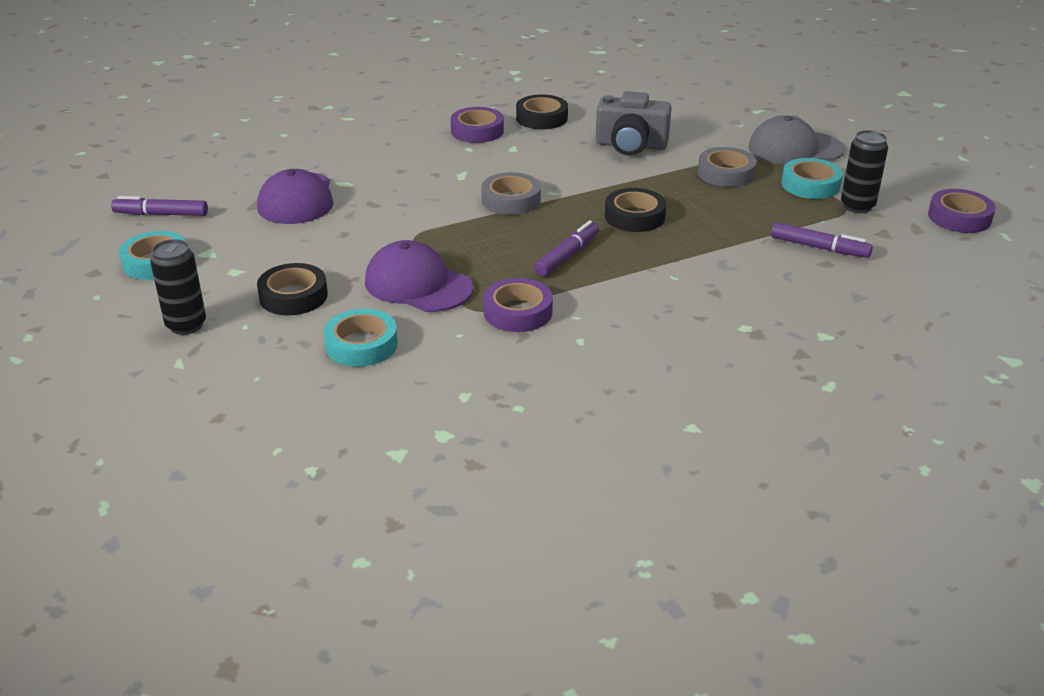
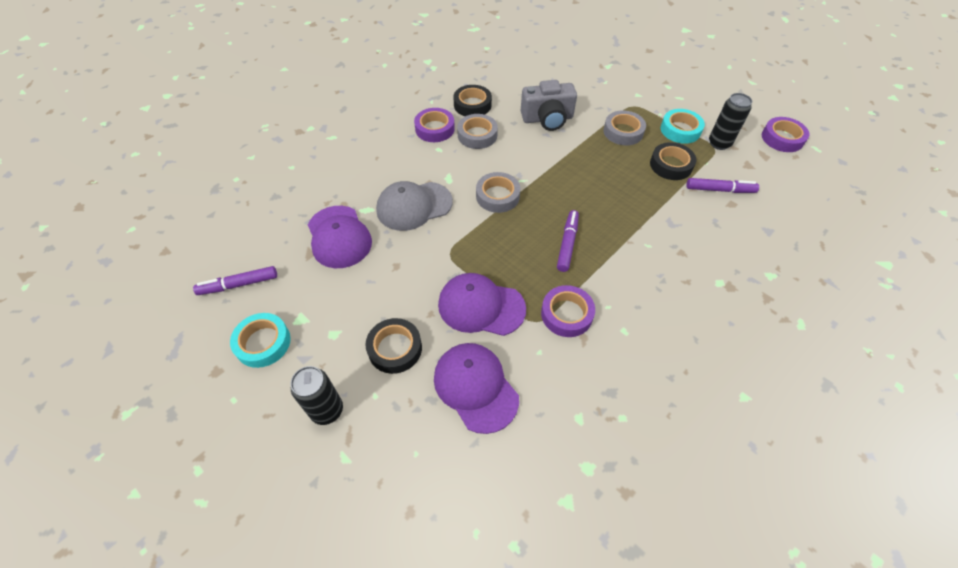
camera: 20 degrees left, 20 degrees up
(361, 345) = (475, 387): turquoise tape -> purple cap
(527, 145) = (477, 135): none -> grey tape
(634, 216) = (589, 191): black tape -> black tape (671, 165)
(795, 149) = (651, 97): grey cap -> grey cap (414, 206)

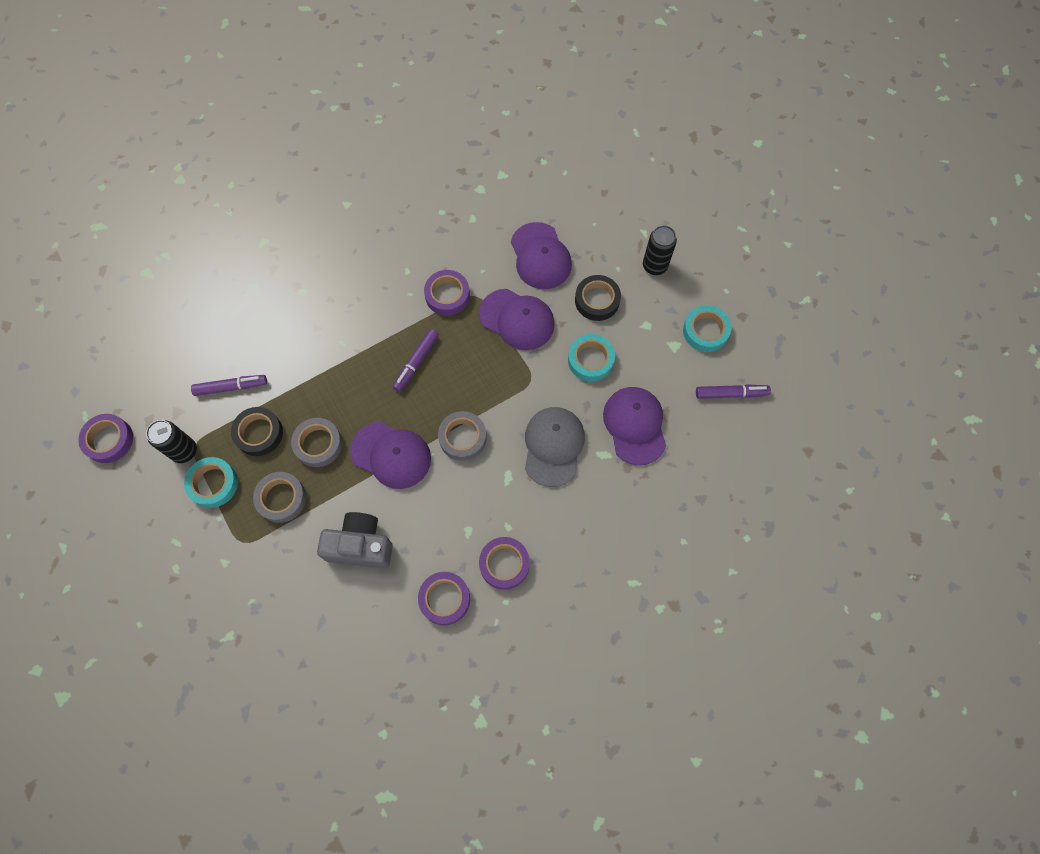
camera: 165 degrees left, 15 degrees up
(392, 284) = (590, 360): none -> turquoise tape
(414, 206) = (553, 446): grey cap -> grey cap turned 75 degrees counterclockwise
(472, 105) = (444, 599): black tape -> purple tape
(477, 135) = (456, 538): grey tape -> grey tape (318, 444)
(553, 173) = (391, 455): none -> purple cap
(719, 190) = (231, 387): purple marker -> purple marker turned 150 degrees clockwise

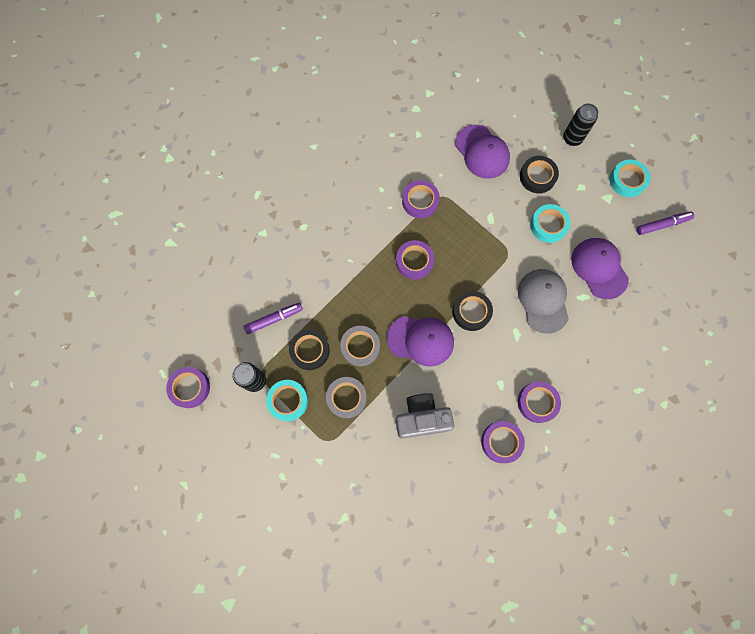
camera: 15 degrees left, 5 degrees up
(416, 362) = (414, 261): purple marker -> purple tape
(462, 438) = (471, 312): grey tape -> black tape
(517, 319) = (481, 207): purple cap -> none

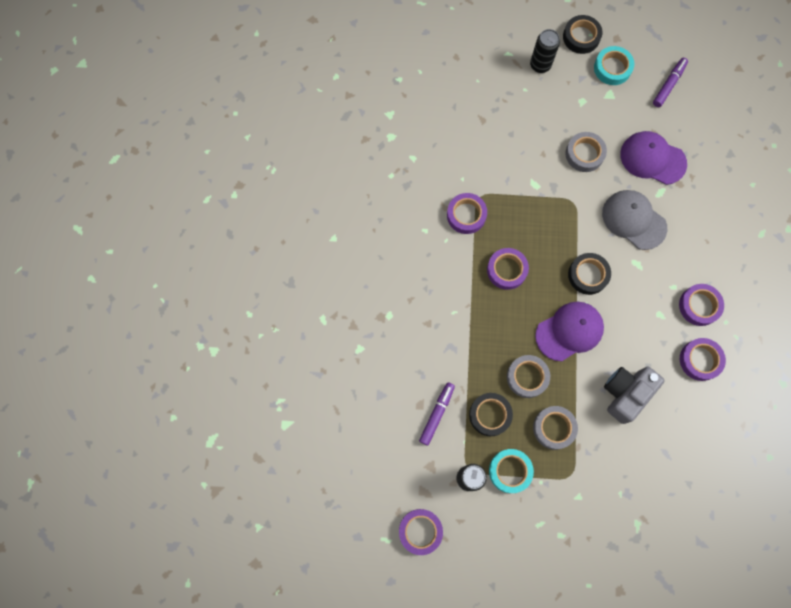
camera: 40 degrees left, 0 degrees up
(482, 152) = (479, 133): purple cap -> none
(537, 177) = (541, 119): black tape -> black tape (581, 37)
(548, 225) = (584, 154): turquoise tape -> grey tape

